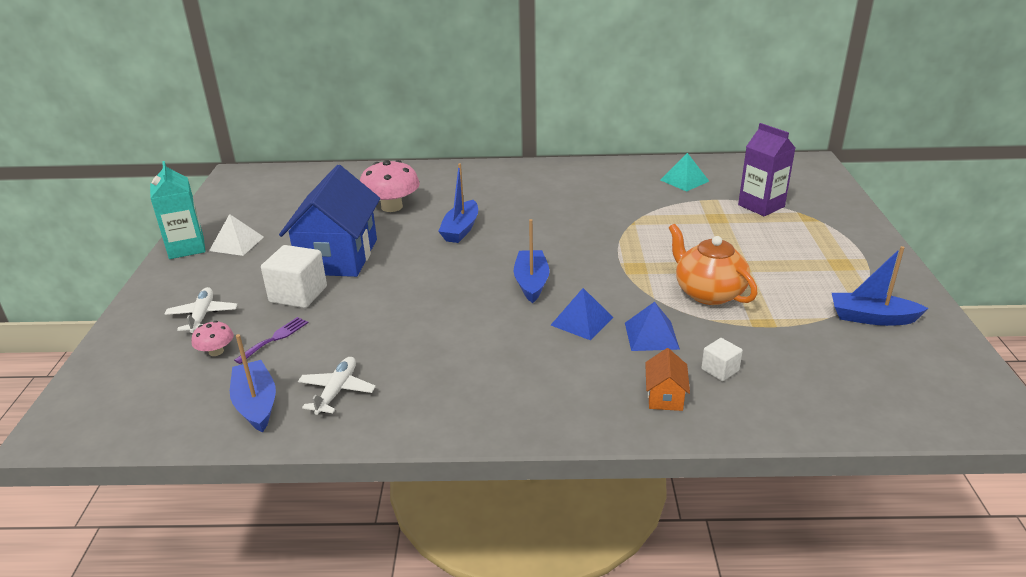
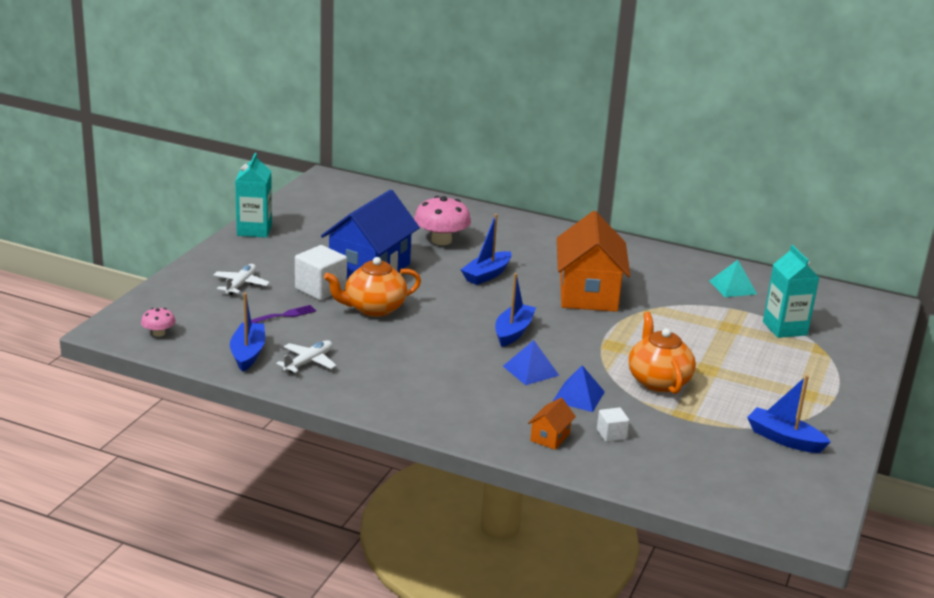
camera: 20 degrees right, 5 degrees down
(216, 351) = (238, 312): pink mushroom -> pink mushroom (159, 333)
(237, 243) = (295, 237): white pyramid -> none
(370, 300) = (373, 308): none -> orange teapot
(569, 222) = (588, 294): none -> orange house
(761, 206) = (784, 328): purple carton -> turquoise carton

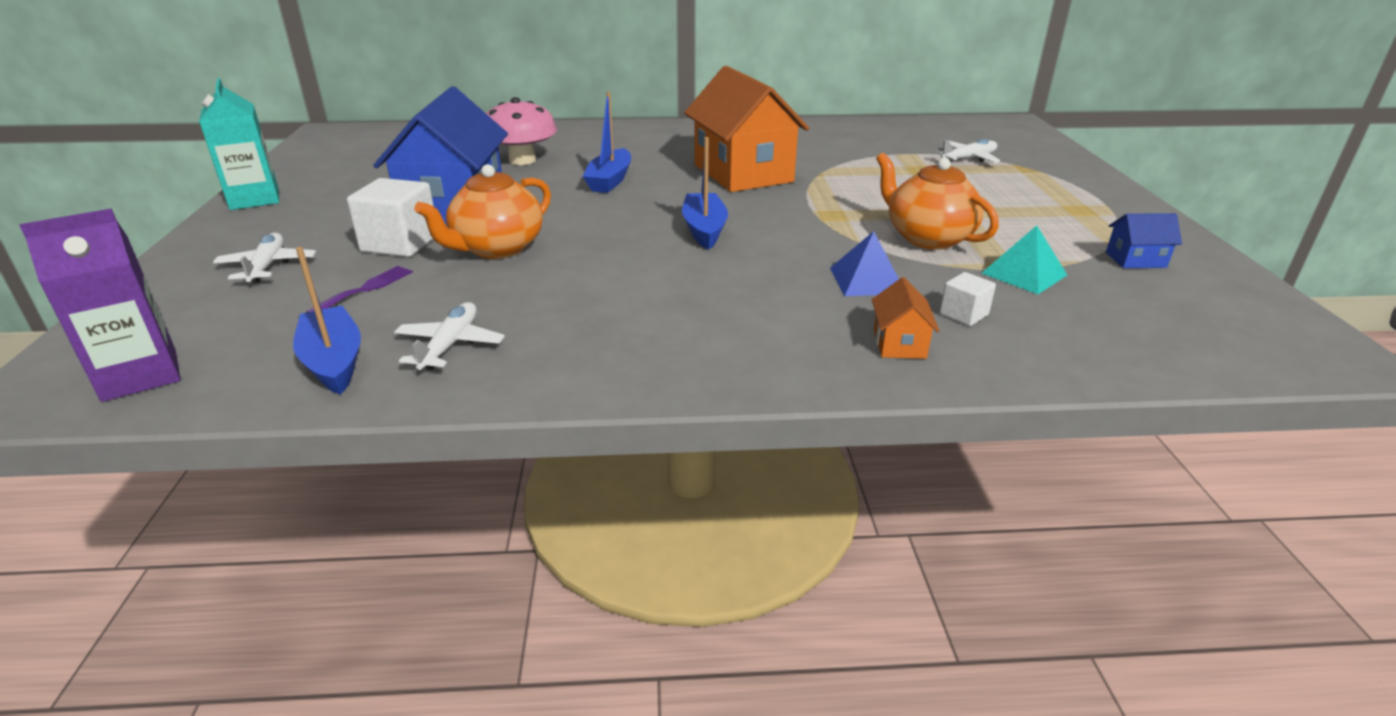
camera: 25 degrees left, 5 degrees up
(159, 333) = (140, 375): pink mushroom -> purple carton
(530, 370) = (774, 267): blue pyramid -> none
(733, 287) = (873, 137): turquoise pyramid -> turquoise pyramid (1024, 274)
(784, 328) = (968, 159): turquoise carton -> white plane
(784, 439) = (1135, 260): blue boat -> blue house

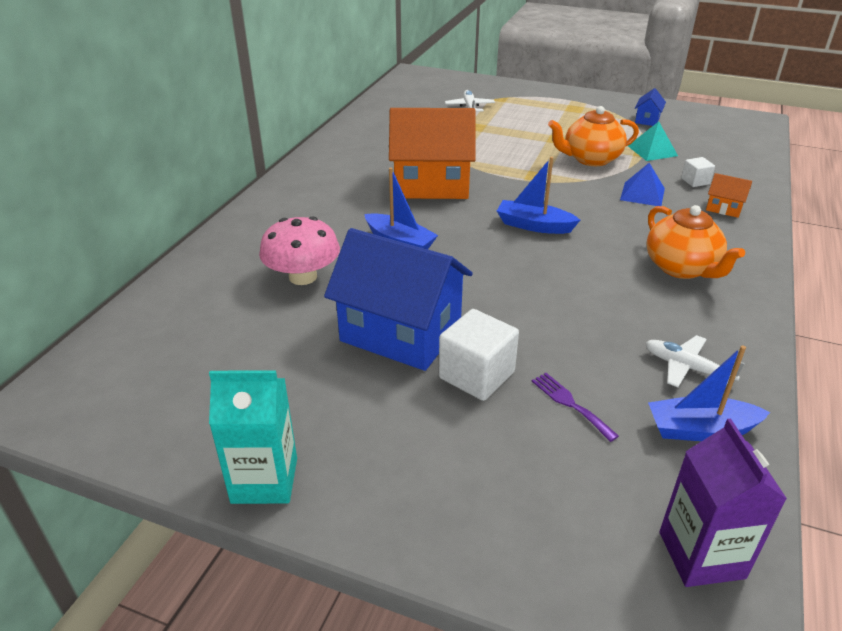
camera: 65 degrees left, 5 degrees up
(267, 266) = (487, 468): white plane -> none
(496, 248) = (518, 322): orange teapot -> orange teapot (681, 268)

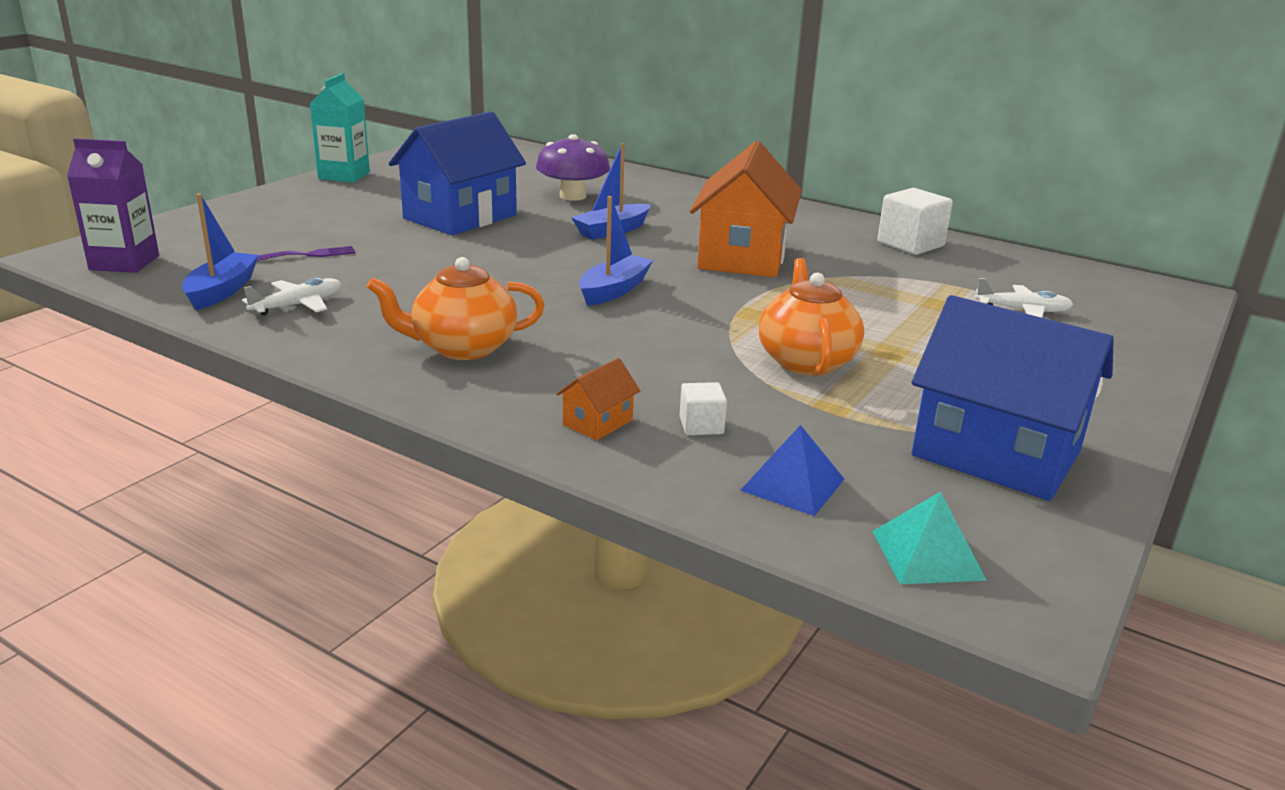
camera: 100 degrees right, 10 degrees down
(303, 276) = (572, 196): pink mushroom -> purple mushroom
(476, 375) = (380, 232): white cube -> white cube (910, 244)
(642, 194) = (671, 372): blue pyramid -> blue pyramid (792, 484)
(647, 120) = (996, 454): blue house -> blue house, size x2.41
(652, 151) = (836, 420): turquoise pyramid -> turquoise pyramid (927, 555)

